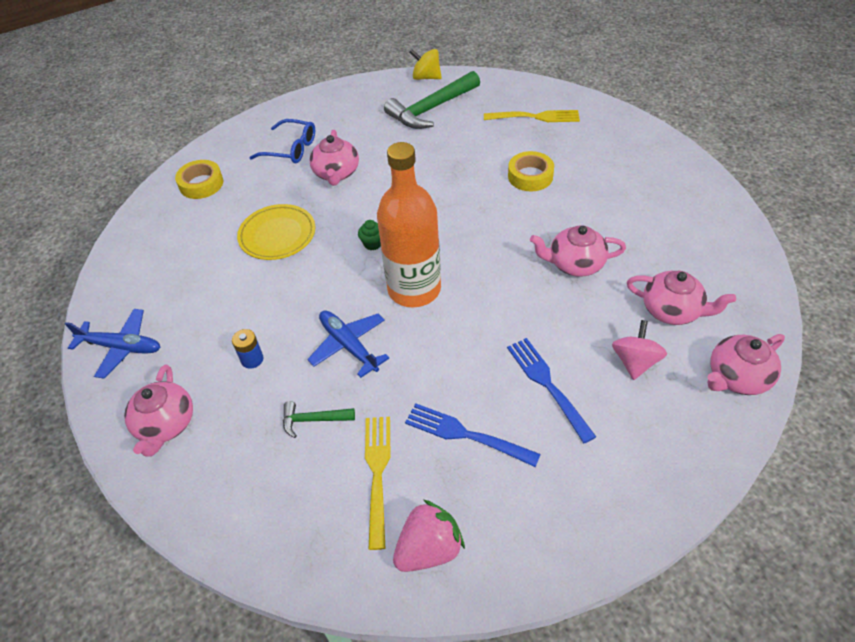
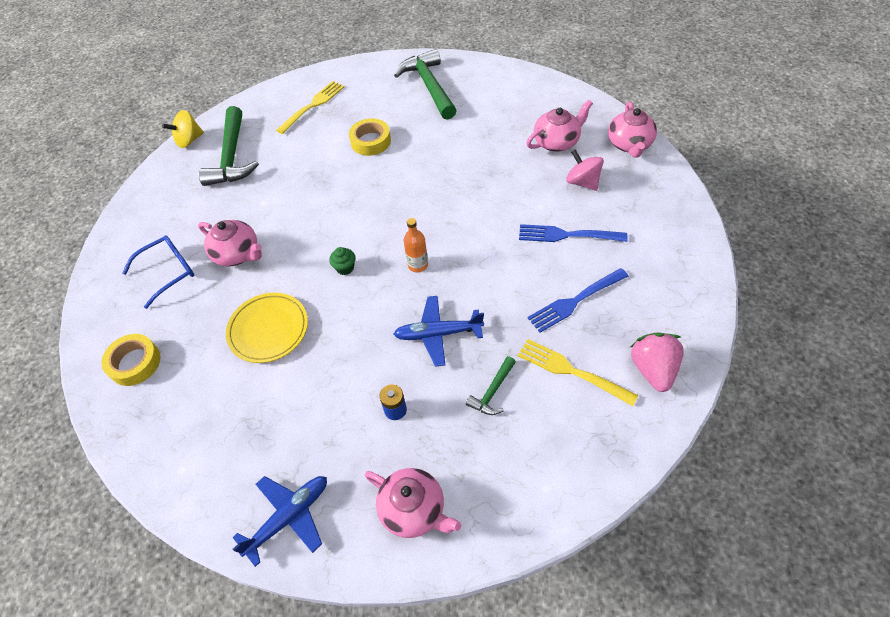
camera: 55 degrees left, 5 degrees up
(414, 289) = (418, 265): orange bottle -> orange bottle, size x0.42
(575, 264) = (476, 164): pink teapot -> none
(643, 173) = (429, 86): none -> green hammer

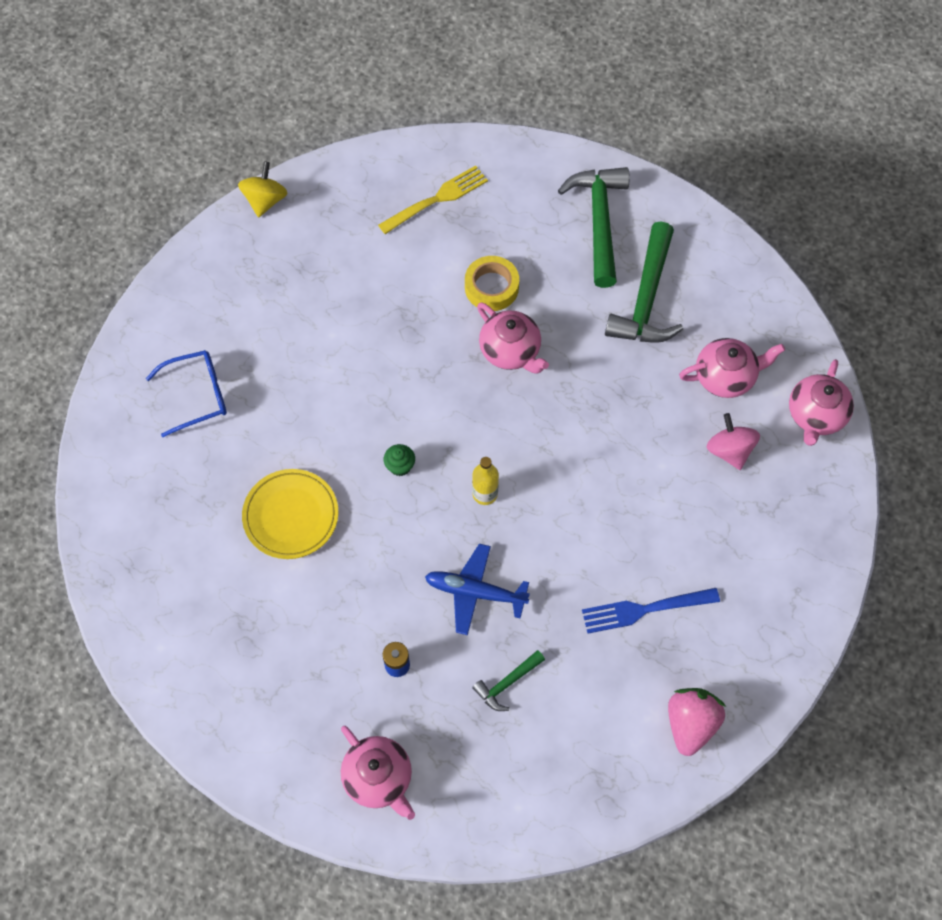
camera: 15 degrees right, 10 degrees up
(135, 363) = (137, 503): yellow tape -> none
(189, 140) = (265, 200): yellow spinning top -> yellow spinning top turned 120 degrees clockwise
(232, 157) = (311, 248): green hammer -> green hammer (646, 298)
(237, 254) = (282, 400): pink teapot -> pink teapot (511, 351)
(288, 517) = (253, 738): blue plane -> none
(418, 265) = (485, 494): orange bottle -> yellow bottle
(568, 235) = (676, 519): blue fork -> none
(572, 371) = (602, 693): yellow fork -> none

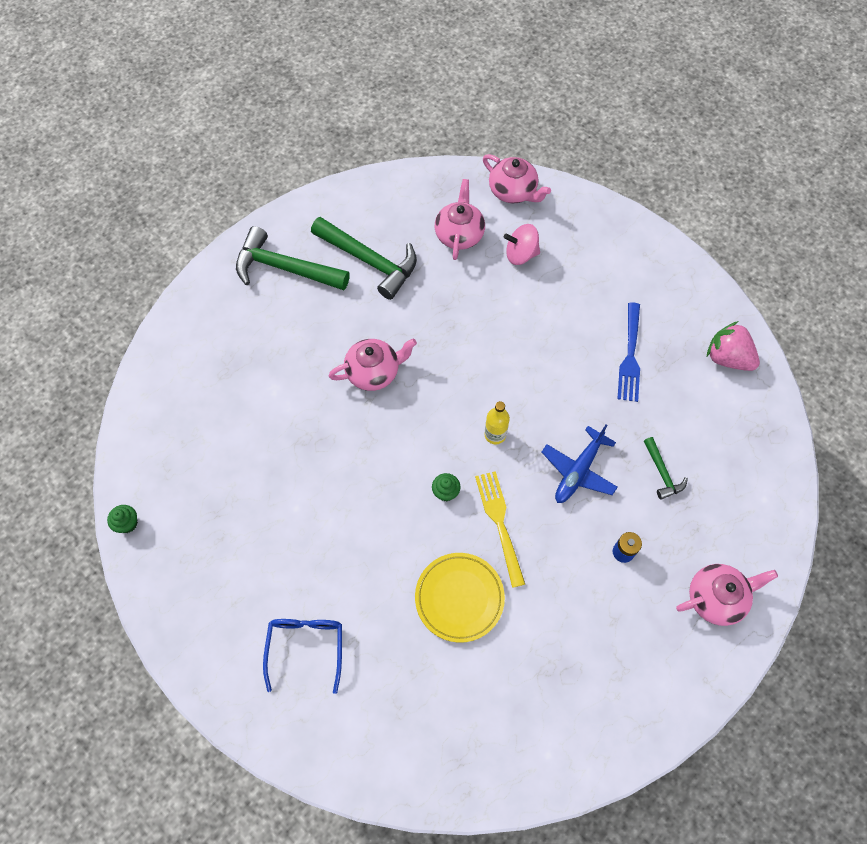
camera: 70 degrees left, 0 degrees up
(265, 200) = (127, 523): yellow spinning top -> green cupcake
(436, 200) = (202, 380): yellow fork -> yellow fork (500, 524)
(491, 287) = (308, 366): yellow tape -> none

